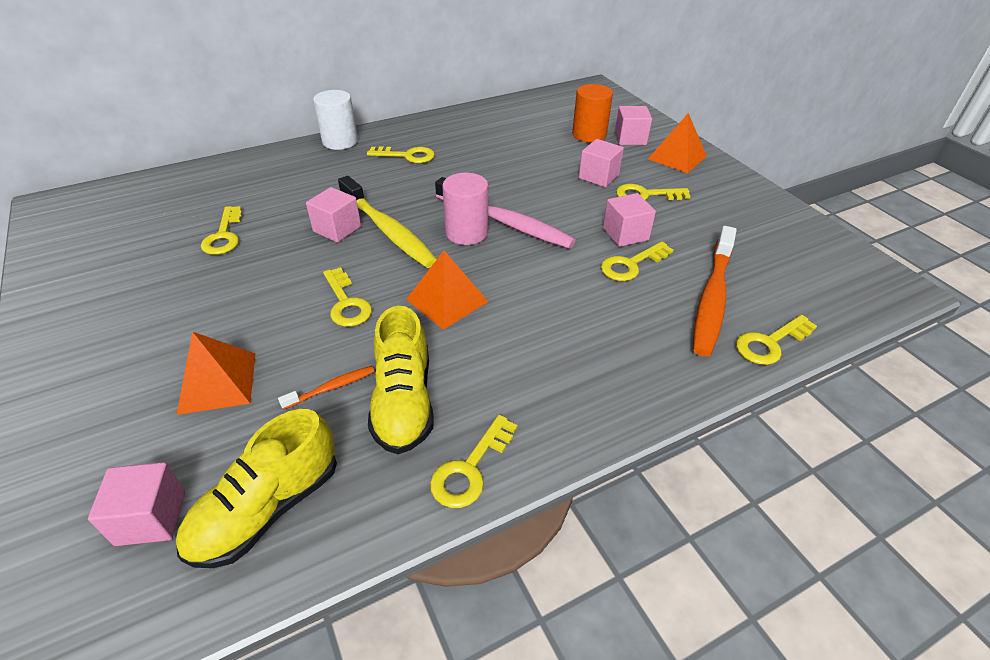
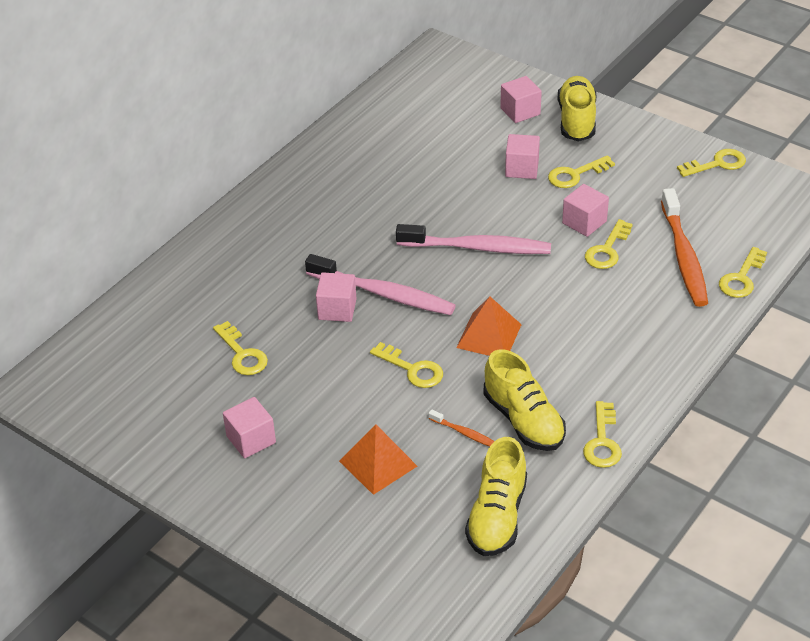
camera: 25 degrees left, 0 degrees up
(151, 517) = (429, 552): pink cube -> pink cube (251, 439)
(331, 388) = (464, 433): orange toothbrush -> orange toothbrush turned 90 degrees clockwise
(340, 141) = (239, 215): white cylinder -> none
(387, 230) = (382, 293): yellow toothbrush -> pink toothbrush
(407, 156) = (324, 208): yellow key -> yellow key (717, 164)
(466, 232) = (453, 270): pink cylinder -> none
(589, 135) = (478, 120): orange cylinder -> none
(677, 157) = (576, 120): orange pyramid -> yellow shoe

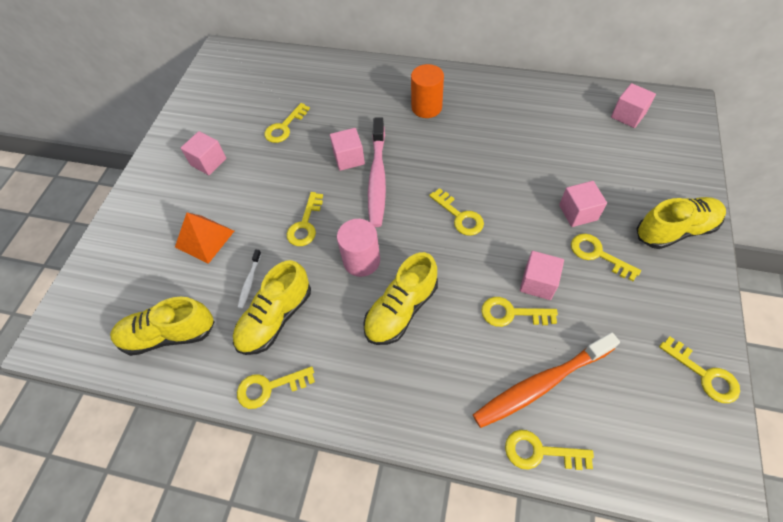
camera: 70 degrees right, 15 degrees up
(303, 224) = (426, 107): none -> orange cylinder
(464, 433) = (250, 281): orange toothbrush -> white toothbrush
(476, 247) = (460, 216): pink toothbrush -> yellow key
(489, 336) = (361, 260): orange pyramid -> pink cylinder
(520, 111) = (653, 185): pink cube -> pink cube (628, 115)
(564, 322) = (401, 309): none -> yellow shoe

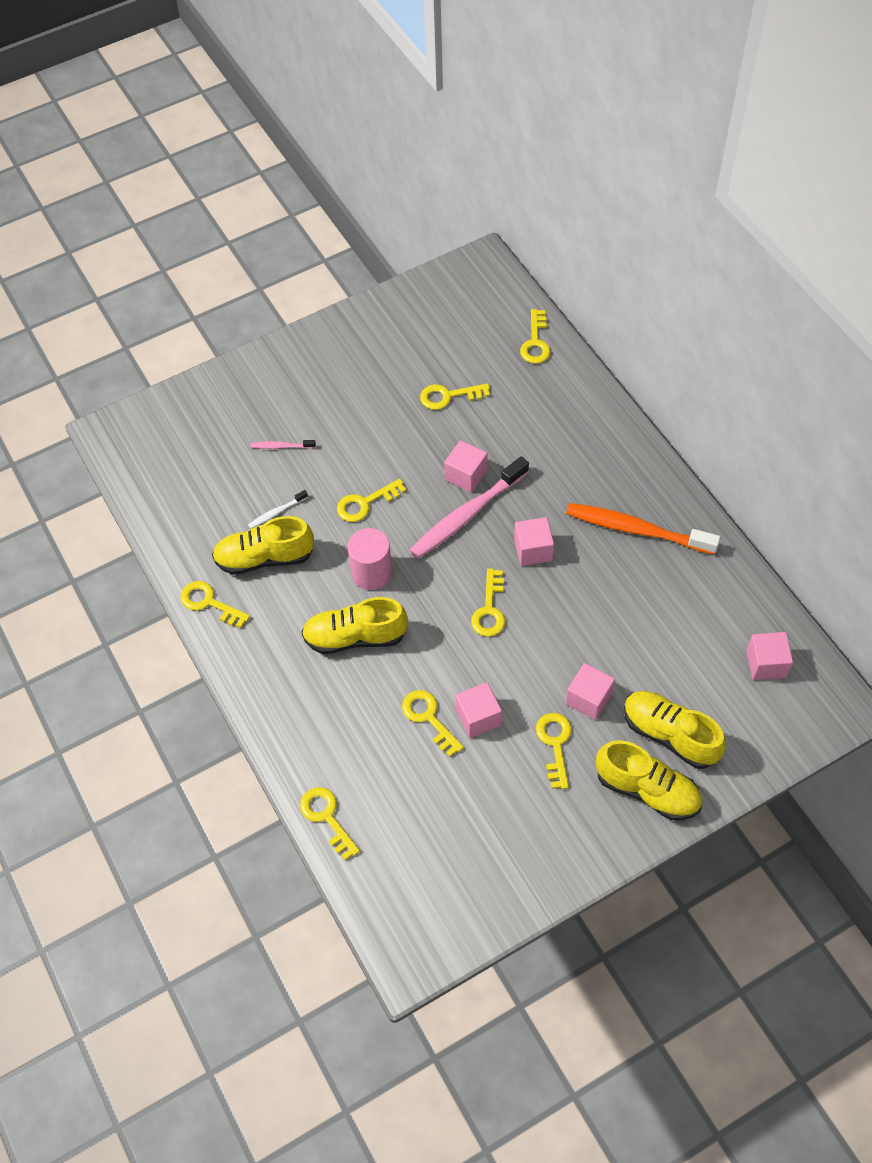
camera: 45 degrees right, 0 degrees up
(169, 334) = (185, 501): yellow shoe -> yellow shoe (670, 735)
(205, 239) = (282, 446): orange pyramid -> pink toothbrush
(208, 162) = (354, 377): pink cube -> pink cube (533, 550)
(426, 107) = (592, 486): orange cylinder -> none
(542, 384) = (384, 782): orange toothbrush -> orange toothbrush (637, 530)
(704, 374) = (506, 895): yellow key -> yellow key (535, 342)

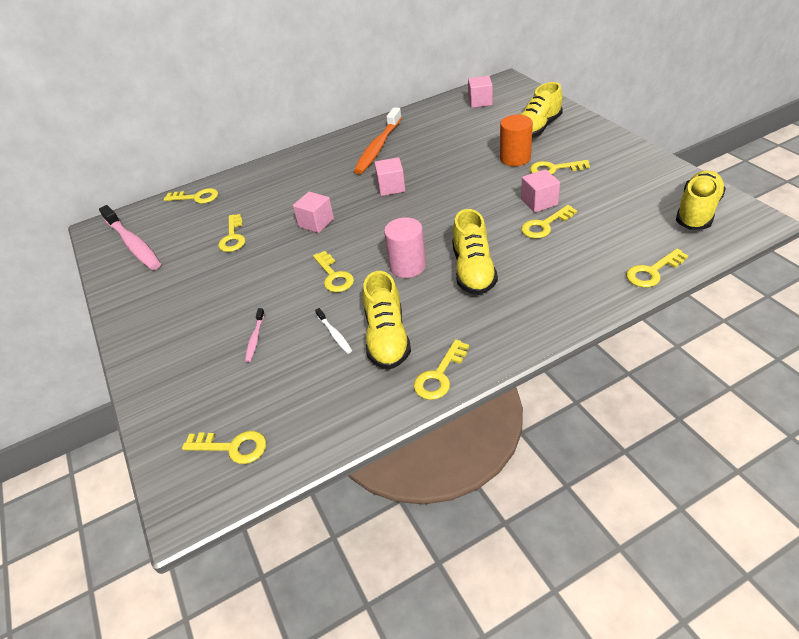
camera: 85 degrees left, 15 degrees down
(467, 514) = (354, 219): pink toothbrush -> pink toothbrush (133, 244)
(489, 609) = (444, 203): yellow key -> yellow key (232, 447)
(588, 699) = (515, 158): pink cube -> orange cylinder
(647, 790) = (579, 134): yellow shoe -> yellow shoe (697, 212)

